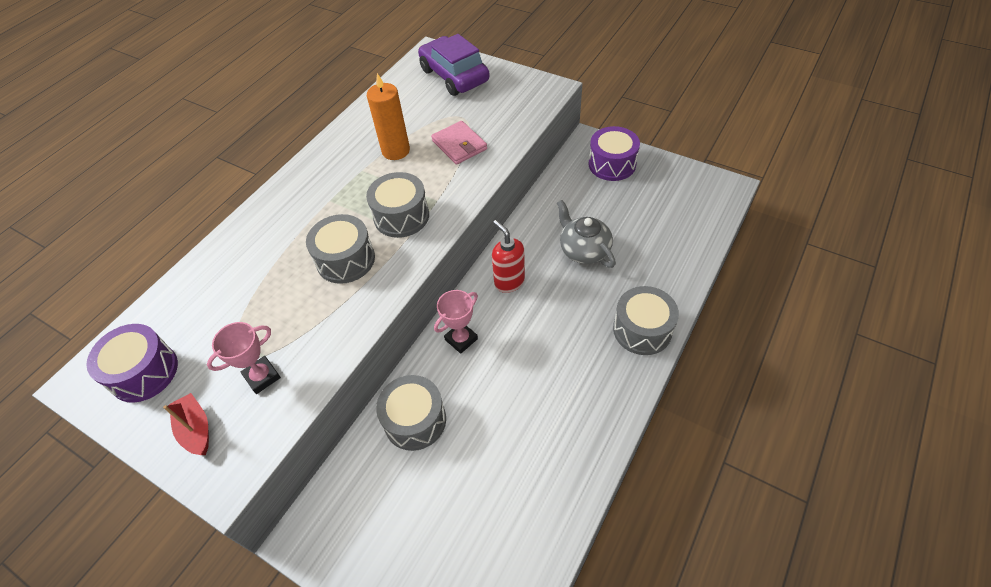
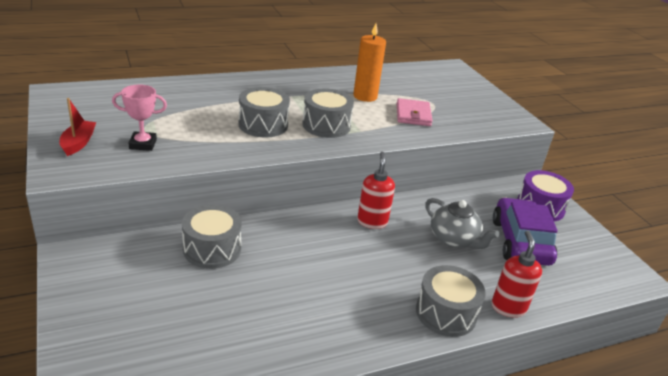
camera: 30 degrees right, 20 degrees down
(144, 372) = (89, 106): purple drum -> none
(454, 76) = (455, 83): purple car -> purple car (520, 242)
(461, 339) = (298, 229): pink trophy -> none
(584, 250) = (454, 239): grey teapot -> grey teapot turned 135 degrees clockwise
(675, 288) = (508, 307): none -> red soap dispenser

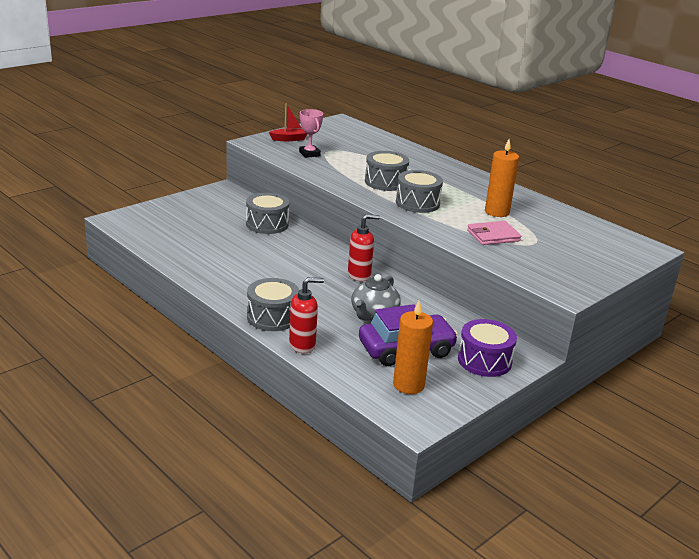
camera: 70 degrees right, 5 degrees down
(579, 261) = (408, 385): none -> orange candle

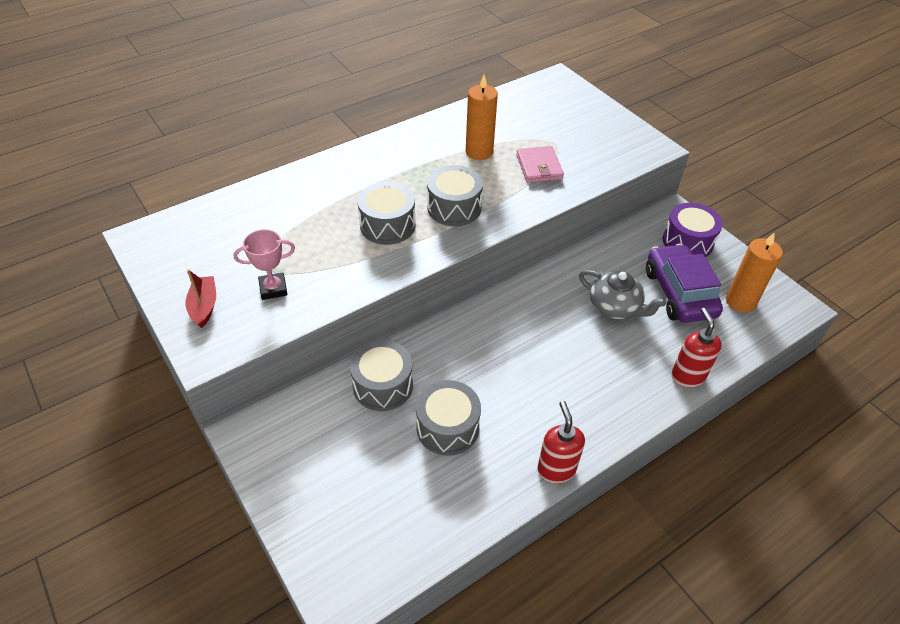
camera: 80 degrees left, 20 degrees up
(272, 317) = (632, 399): grey drum -> grey drum (447, 427)
(359, 275) = (528, 307): red soap dispenser -> red soap dispenser (556, 469)

